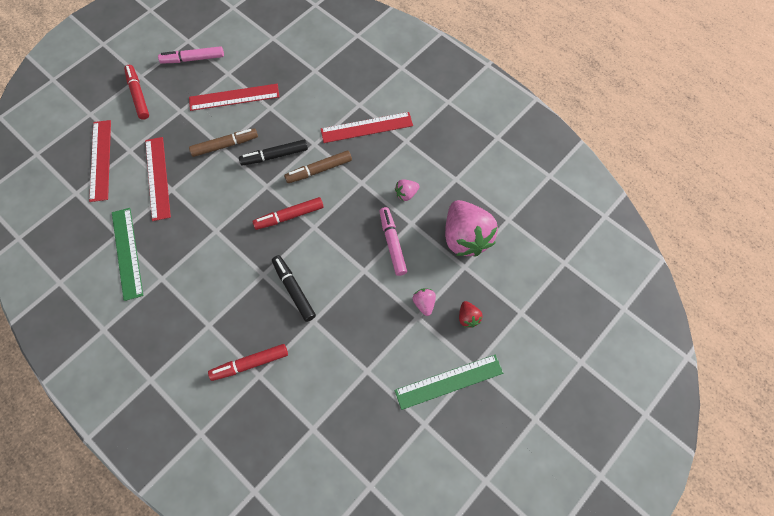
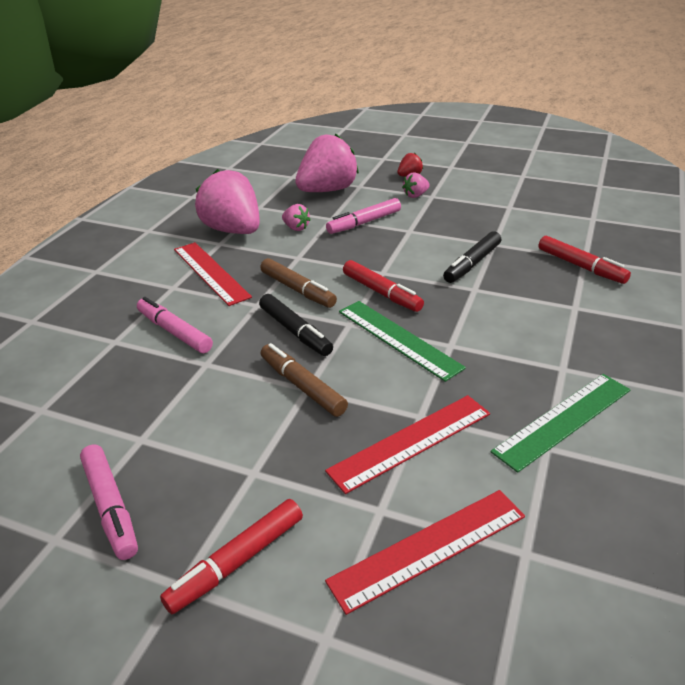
camera: 110 degrees left, 30 degrees down
(234, 97) = (197, 410): red ruler -> none
(307, 98) = (175, 332): none -> pink marker
(422, 153) = (233, 230): none -> pink strawberry
(449, 381) = (475, 173): green ruler -> green ruler (398, 339)

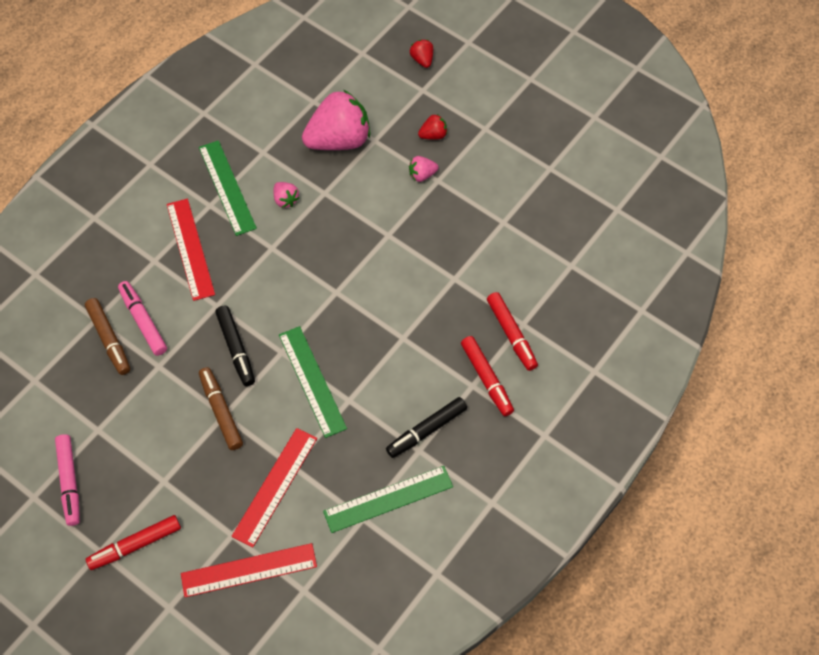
camera: 15 degrees right, 25 degrees up
(233, 230) = (227, 187): pink strawberry -> green ruler
(297, 289) = (255, 295): brown marker -> brown marker (109, 339)
(364, 222) = (352, 209): pink marker -> none
(372, 146) = (422, 60): none -> red strawberry
(381, 292) = (323, 319): red marker -> red marker (486, 378)
(411, 442) = (275, 486): red ruler -> red ruler turned 45 degrees counterclockwise
(472, 263) = (419, 302): black marker -> black marker (427, 430)

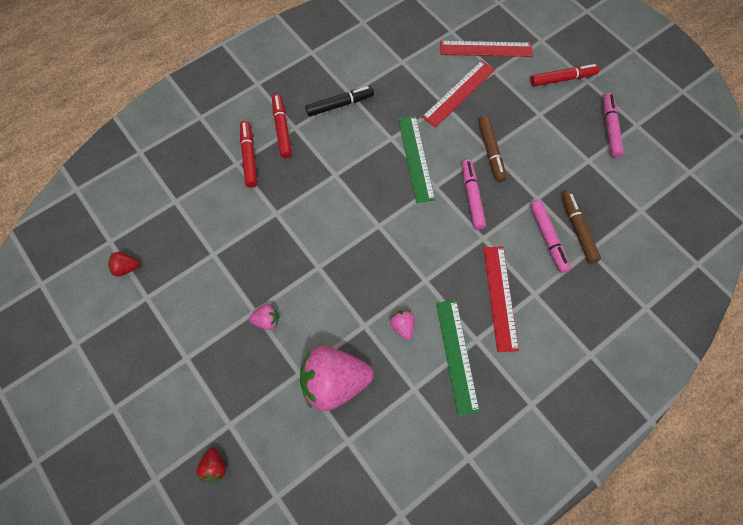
camera: 165 degrees left, 5 degrees up
(236, 348) = (472, 197): black marker -> pink marker
(388, 499) = (381, 69): green ruler -> none
(433, 135) = (239, 363): red strawberry -> red strawberry (126, 268)

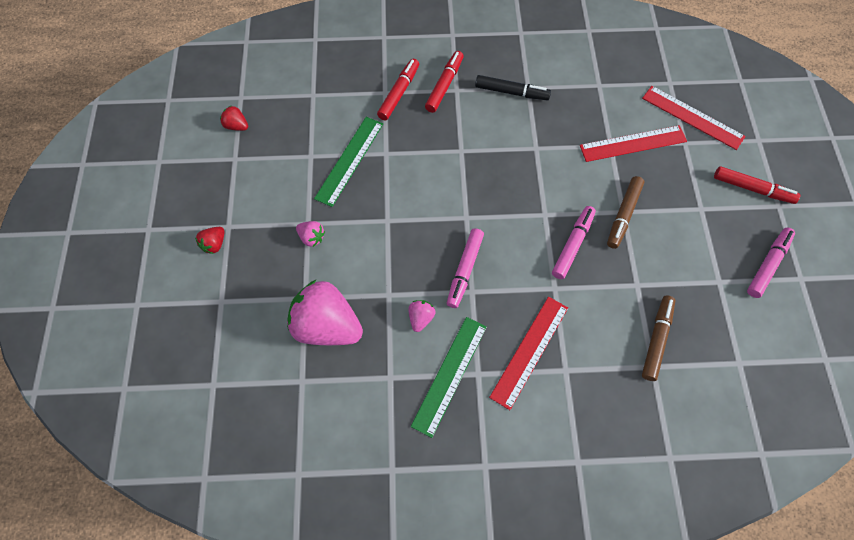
camera: 35 degrees right, 0 degrees up
(214, 467) = (185, 326): red strawberry -> red strawberry (214, 244)
(416, 158) = (545, 179): green ruler -> green ruler (349, 160)
(548, 238) = (619, 328): pink marker -> pink marker (465, 270)

